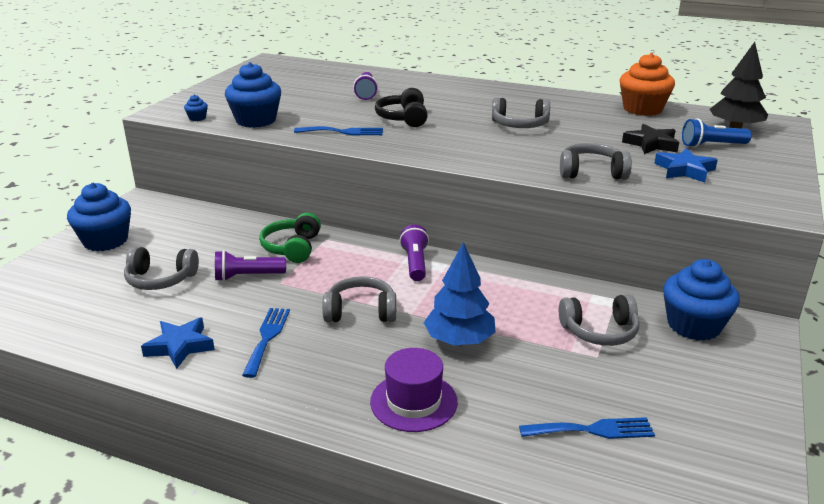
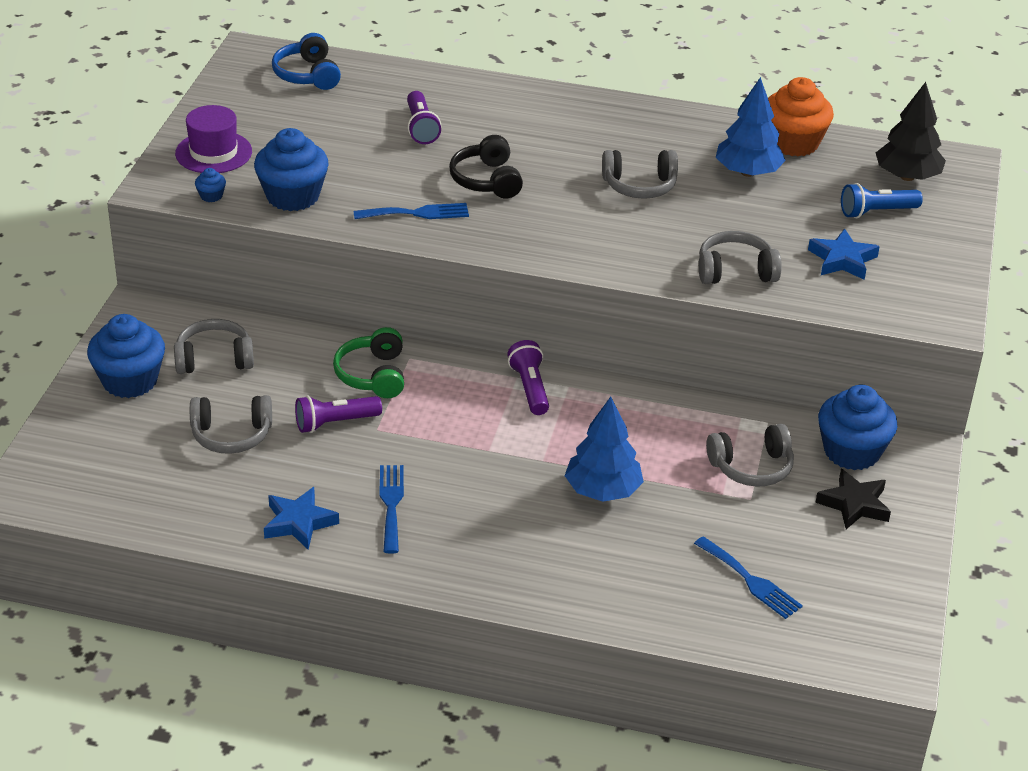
camera: 10 degrees left, 10 degrees up
(300, 70) = (307, 75): none -> blue headphones
(361, 312) = (485, 462): grey headphones -> grey headphones (214, 359)
(413, 402) = (570, 566): purple hat -> purple hat (213, 152)
(592, 430) = (750, 580): blue fork -> blue fork turned 60 degrees clockwise
(606, 122) = (747, 172): none -> blue tree
(651, 144) = (804, 214): black star -> black star (854, 504)

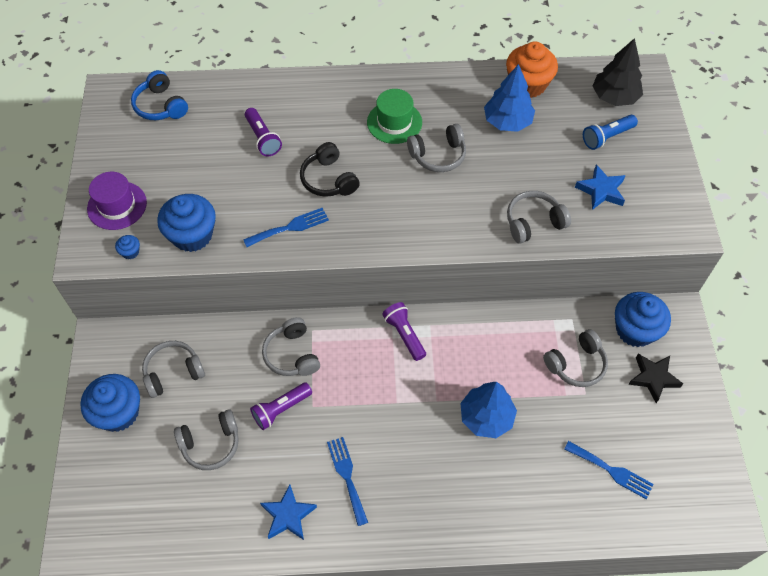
camera: 15 degrees left, 20 degrees up
(373, 375) = (292, 354): green headphones -> grey headphones
(597, 145) = (394, 122): none -> green hat

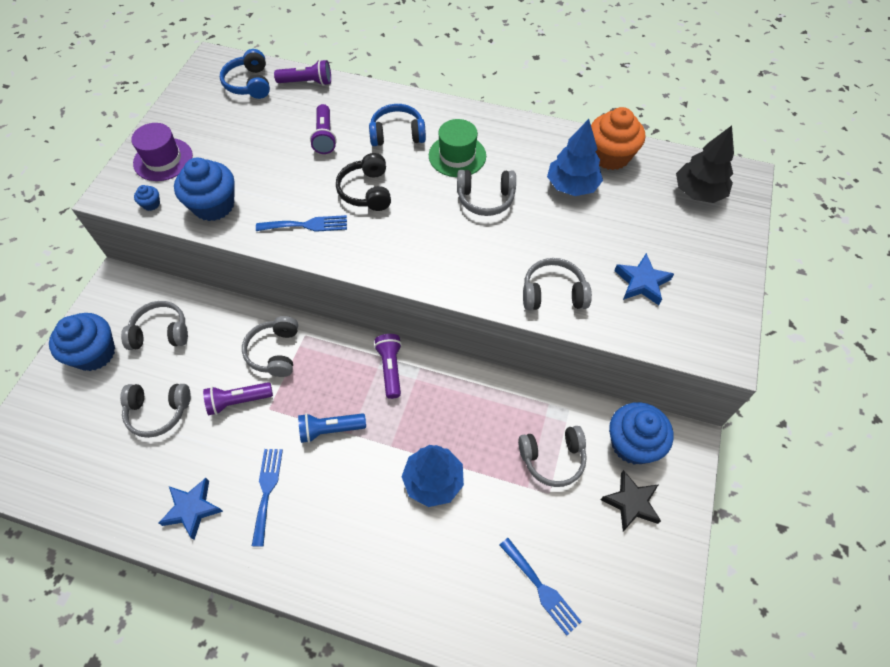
camera: 20 degrees right, 0 degrees up
(217, 89) = (307, 82): none -> purple flashlight
(329, 117) = (397, 134): none -> blue headphones
(607, 137) = (672, 230): blue flashlight -> blue flashlight (330, 430)

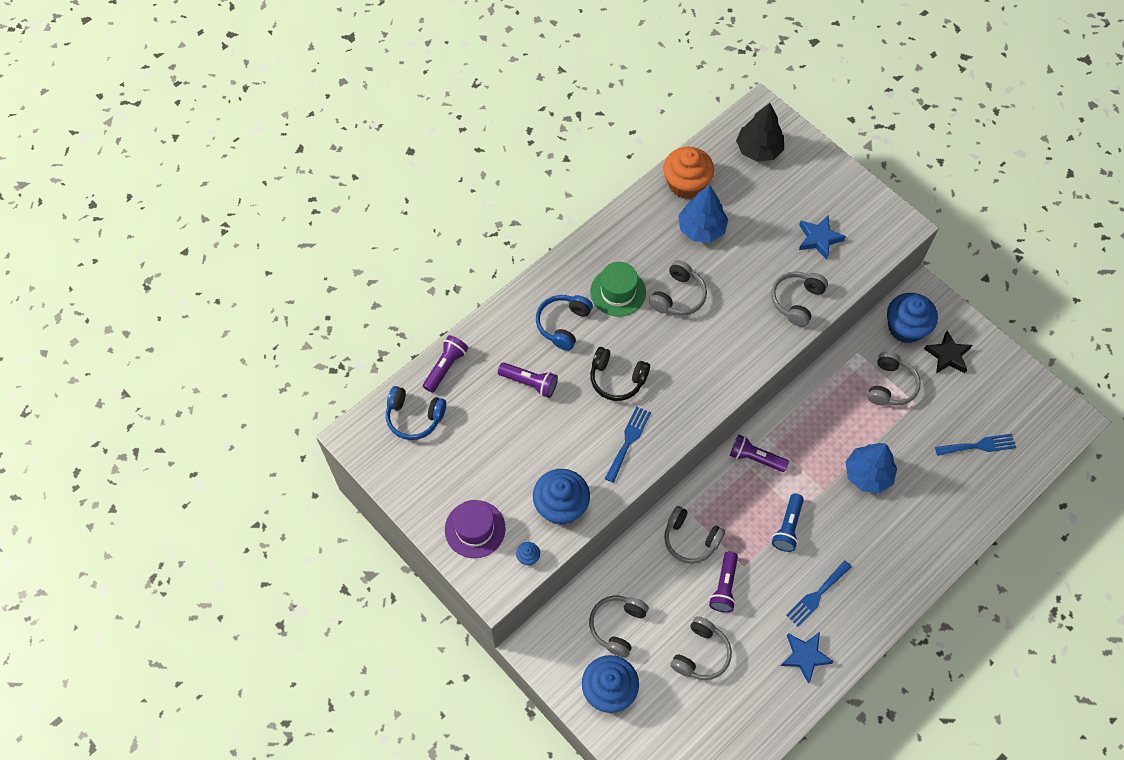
camera: 60 degrees left, 5 degrees up
(267, 491) = (817, 595): blue fork -> blue fork turned 75 degrees counterclockwise

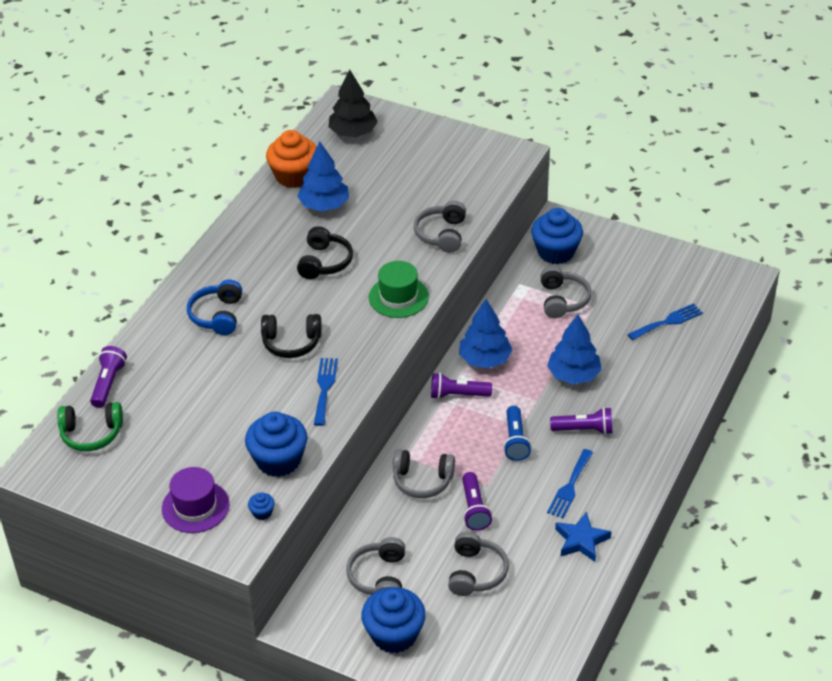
camera: 20 degrees left, 20 degrees down
(414, 417) = (91, 434): blue headphones -> green headphones
(529, 383) = (203, 371): purple flashlight -> purple flashlight (584, 429)
(618, 292) = (262, 275): green hat -> green hat (398, 297)
(678, 296) = (324, 262): grey headphones -> black headphones
(794, 427) = (485, 359): none -> blue tree
(819, 239) = (441, 183): blue star -> none
(947, 355) = (605, 262): black star -> none

